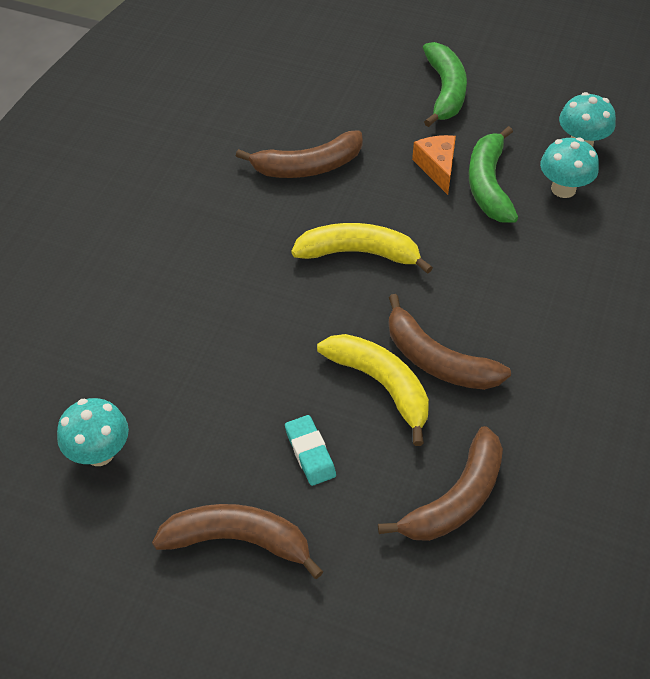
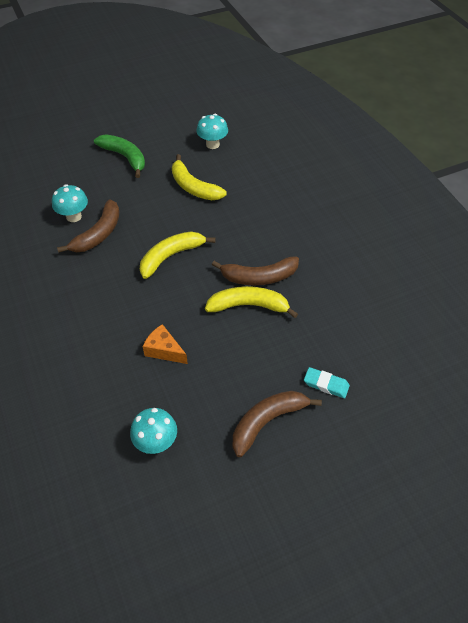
camera: 45 degrees left, 0 degrees up
(310, 453) = (253, 358): turquoise eraser -> turquoise eraser (326, 384)
(437, 168) = (162, 194): orange cheese -> orange cheese (164, 350)
(456, 499) = (332, 327): brown banana -> none
(488, 185) = (193, 187): green banana -> yellow banana
(563, 189) = (227, 168): turquoise mushroom -> turquoise mushroom (74, 216)

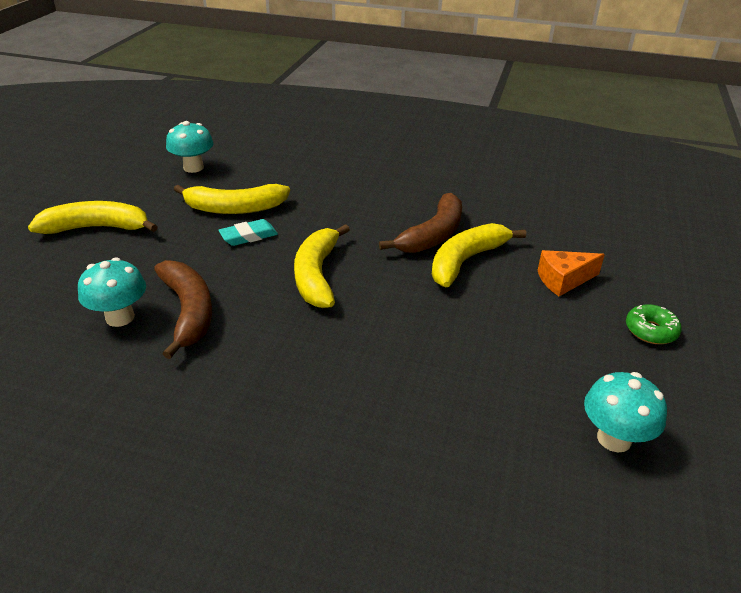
camera: 50 degrees left, 15 degrees down
(125, 157) = (97, 228): green banana -> yellow banana
(164, 350) = (463, 355): orange cheese -> orange cheese (563, 280)
(267, 422) = (650, 331): brown banana -> green donut
(326, 384) = (630, 268): turquoise eraser -> turquoise eraser (249, 236)

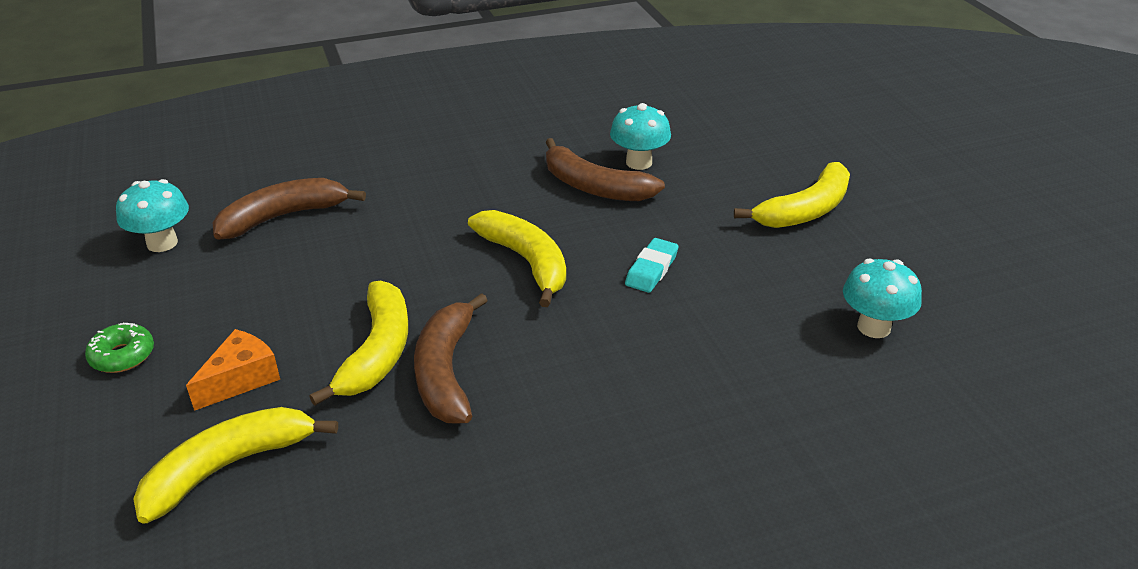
camera: 145 degrees right, 0 degrees up
(235, 208) = (720, 294): yellow banana -> yellow banana (227, 467)
(479, 415) = (282, 217): none -> brown banana

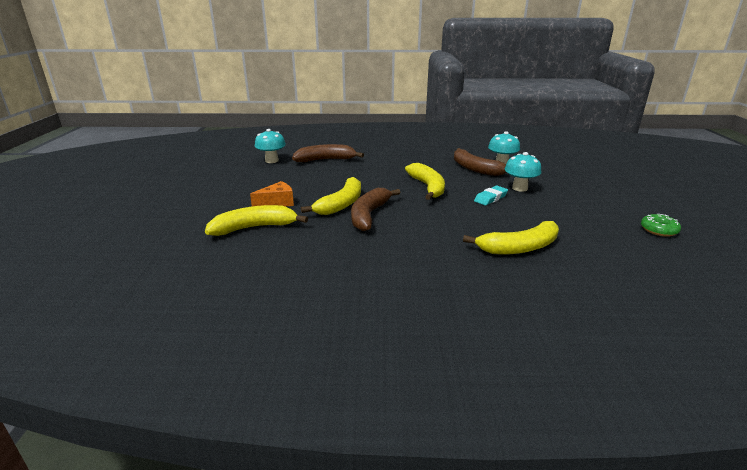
camera: 20 degrees right, 10 degrees down
(122, 356) = (234, 189): green donut -> green donut (658, 230)
(805, 210) = (587, 190): yellow banana -> yellow banana (520, 248)
(873, 327) = (610, 236): turquoise mushroom -> turquoise mushroom (519, 188)

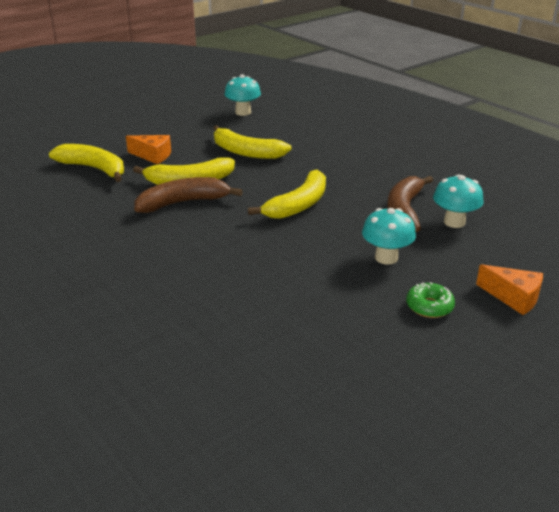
camera: 50 degrees right, 5 degrees up
(325, 160) = (287, 131): brown banana -> none
(490, 198) = (323, 249): turquoise eraser -> none
(520, 248) = (210, 304): yellow banana -> yellow banana (246, 152)
(589, 178) = (513, 297): none -> orange cheese
(658, 230) = (395, 393): green donut -> green donut (429, 306)

